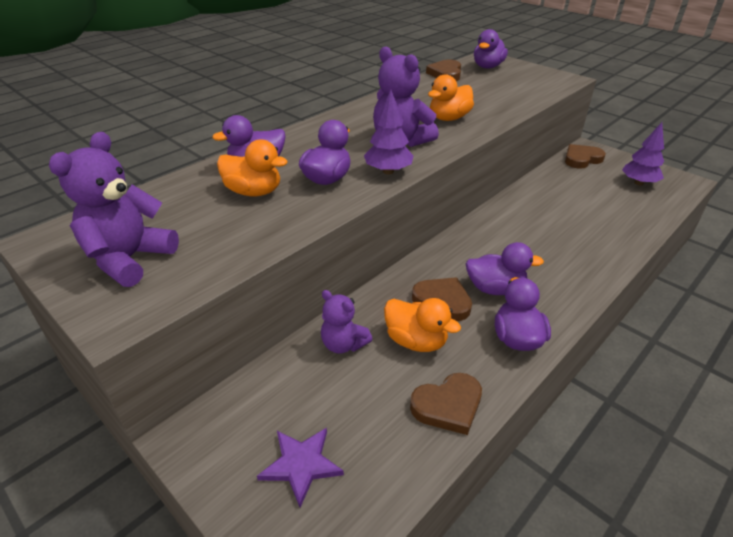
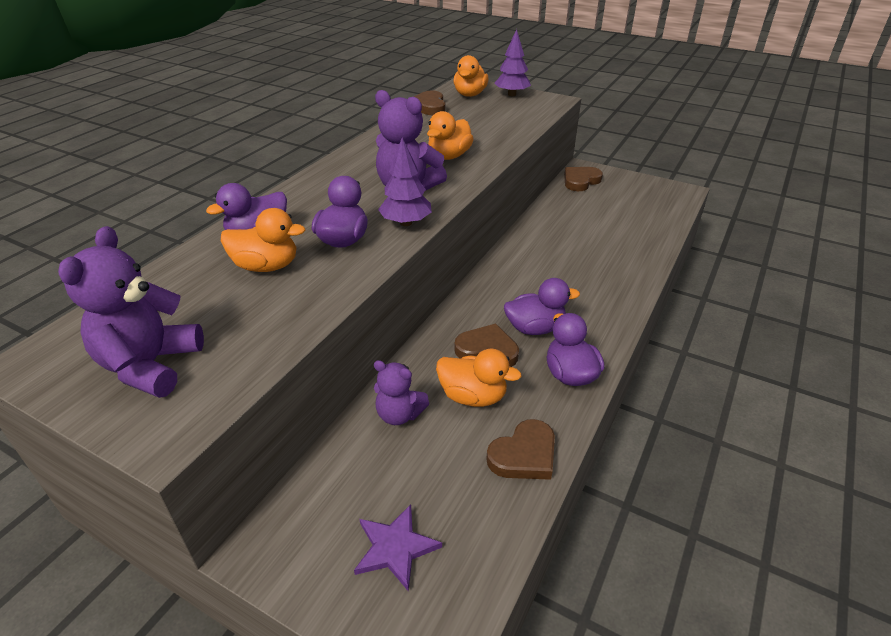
camera: 15 degrees left, 0 degrees up
(487, 67) = (470, 94): purple duck -> orange duck
(638, 183) = (640, 199): purple tree -> purple tree (512, 94)

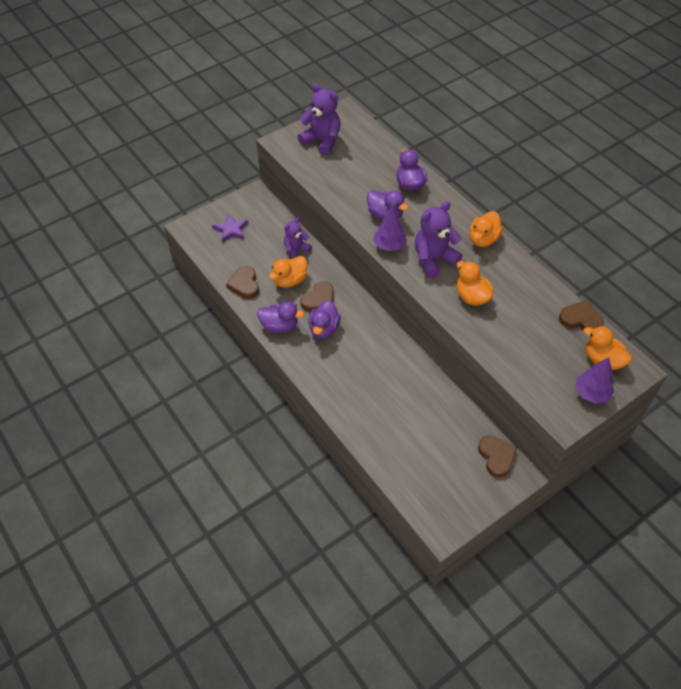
camera: 115 degrees right, 15 degrees up
(266, 266) = (376, 182): orange duck -> orange duck (483, 239)

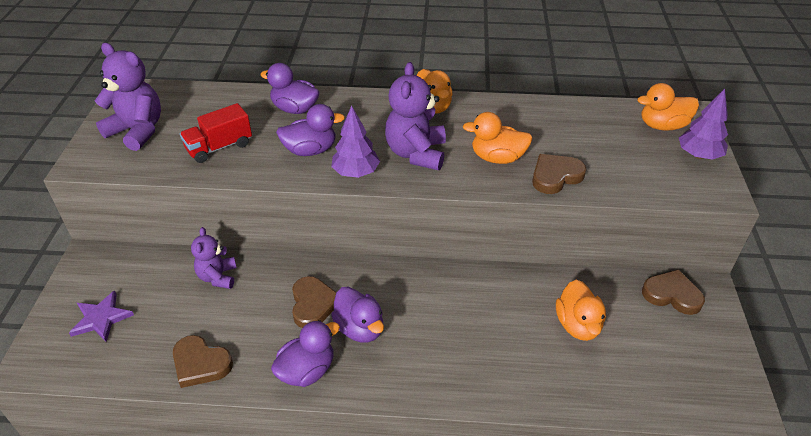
camera: 50 degrees left, 10 degrees down
(290, 280) = (253, 313): orange duck -> orange duck (578, 325)
(322, 141) = (137, 131): purple teddy bear -> purple teddy bear turned 45 degrees clockwise
(346, 179) = (219, 147): none -> red truck
(580, 319) = (599, 109): brown heart -> brown heart (555, 176)

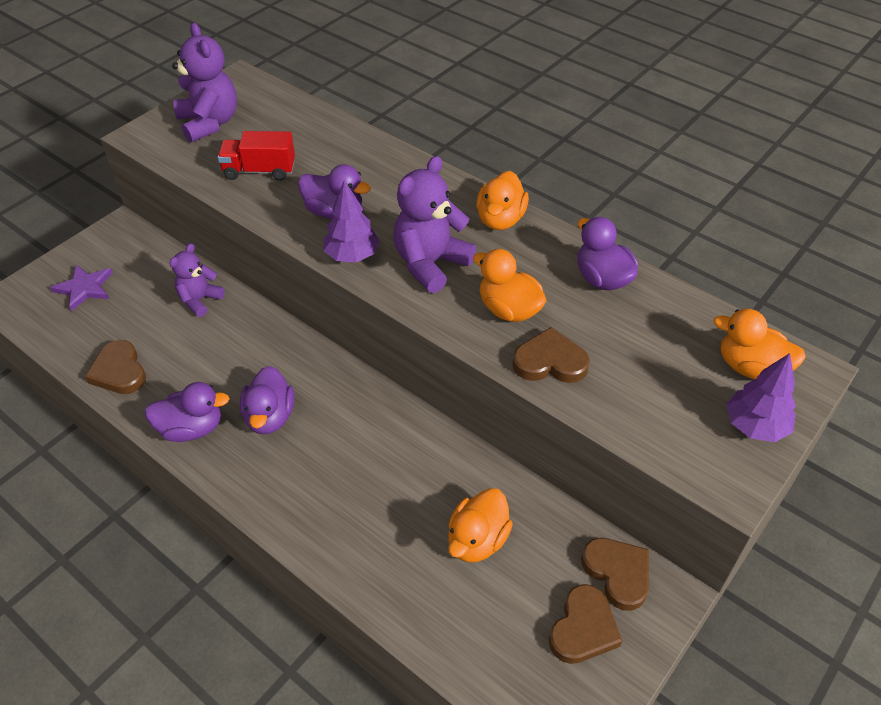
camera: 35 degrees right, 5 degrees up
(295, 109) = (363, 161): purple duck -> purple duck (602, 279)
(313, 304) = (252, 370): brown heart -> brown heart (583, 628)

